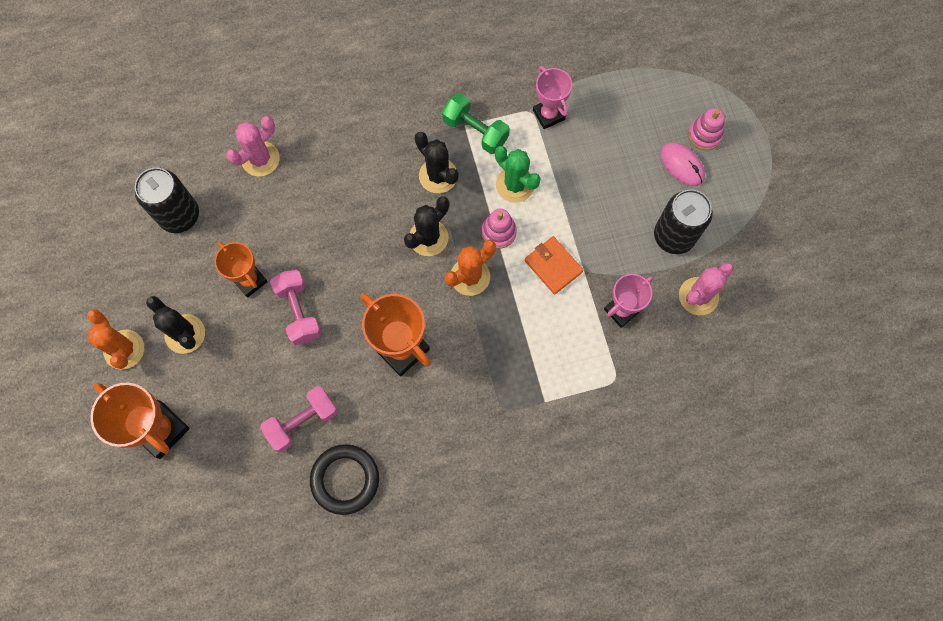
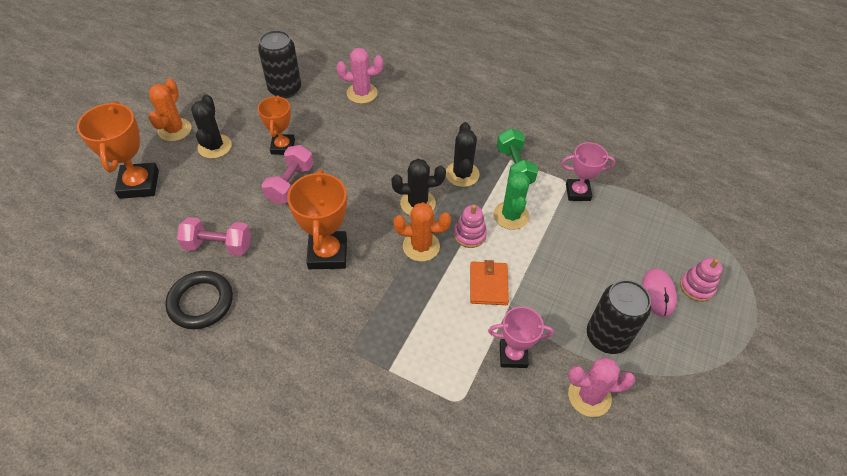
camera: 40 degrees right, 20 degrees down
(548, 115) = (578, 192): pink trophy -> pink trophy turned 75 degrees clockwise

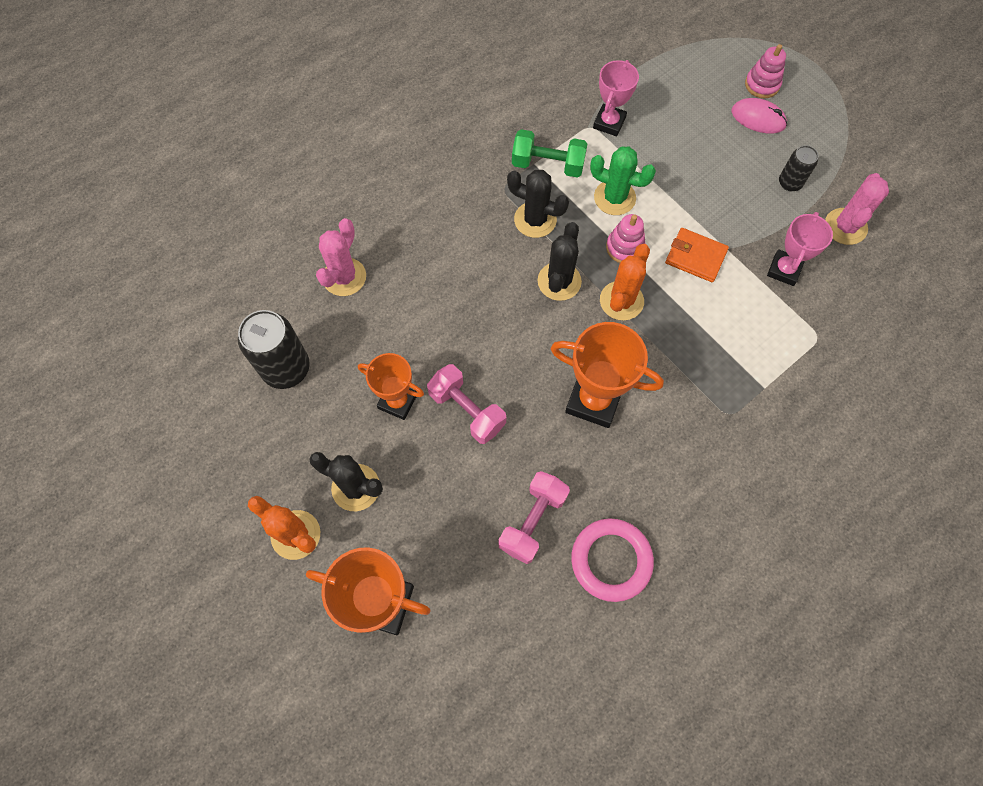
camera: 65 degrees left, 15 degrees up
(201, 302) = (611, 560): black ring -> pink ring
(607, 336) = (790, 183): black can -> black can, size x0.55

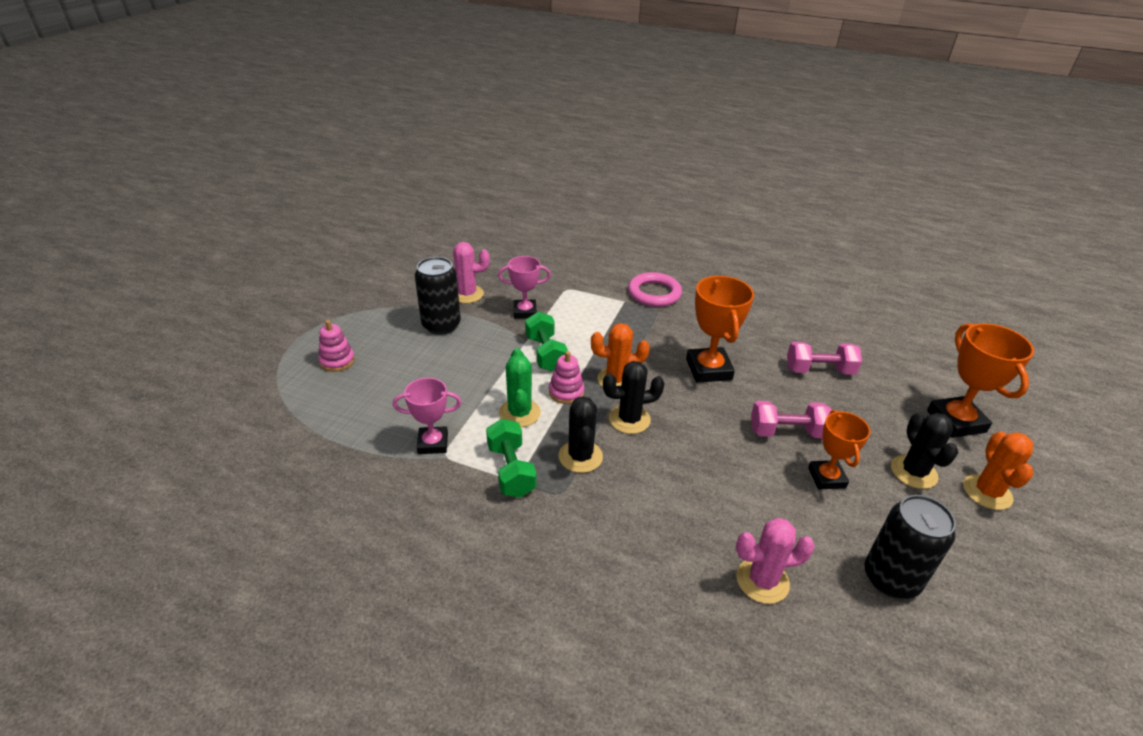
camera: 120 degrees left, 30 degrees down
(467, 410) = (787, 432): pink dumbbell -> pink dumbbell turned 75 degrees clockwise
(611, 560) = (800, 331): pink ring -> pink ring (654, 293)
(695, 257) = (545, 353): orange wallet -> green dumbbell
(758, 118) = (379, 354): pink mouse -> none
(790, 183) = (441, 325): black can -> black can, size x1.81

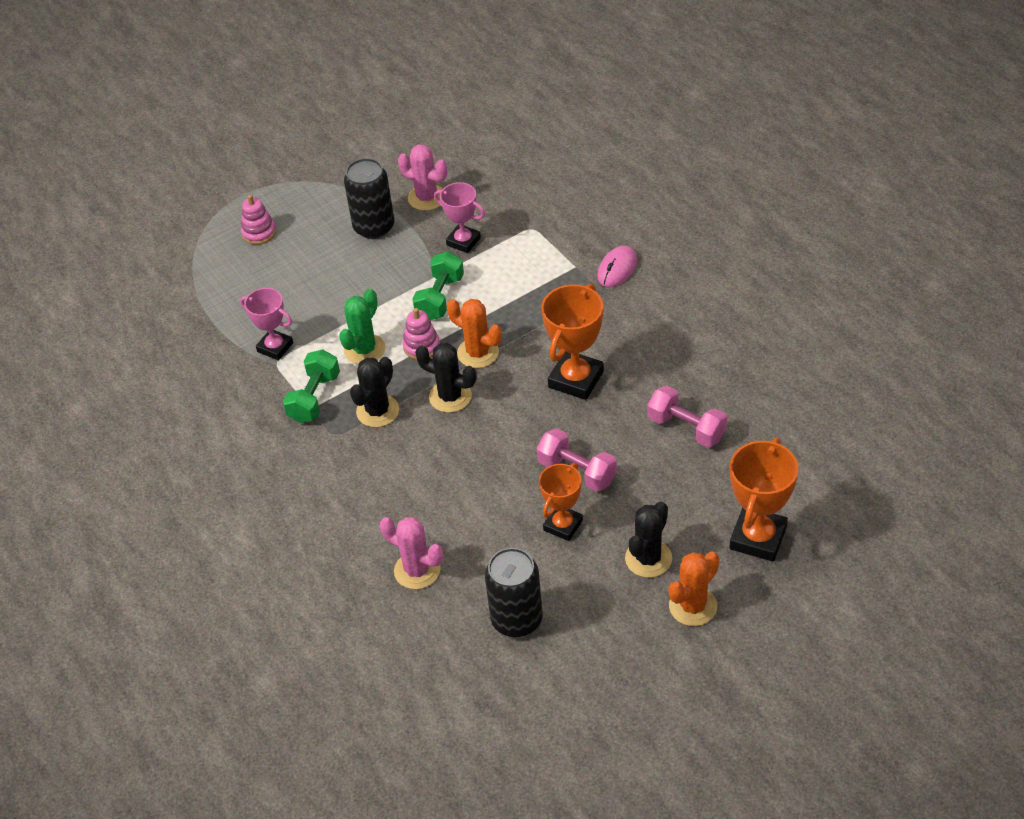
camera: 40 degrees right, 10 degrees up
(654, 293) = (617, 269): pink ring -> pink mouse

